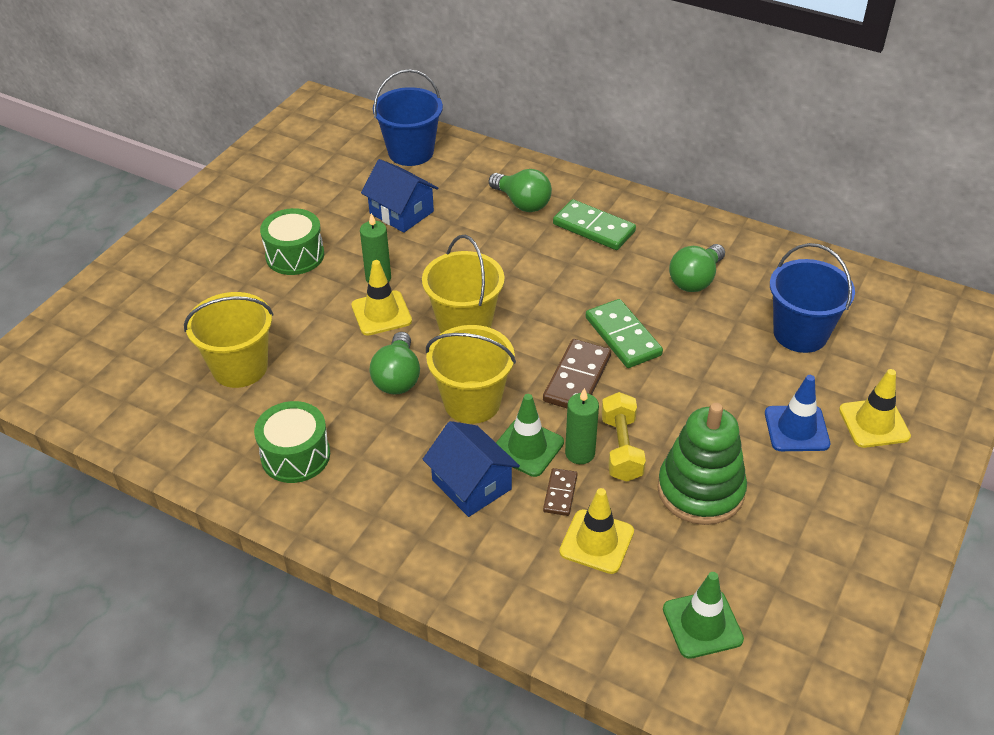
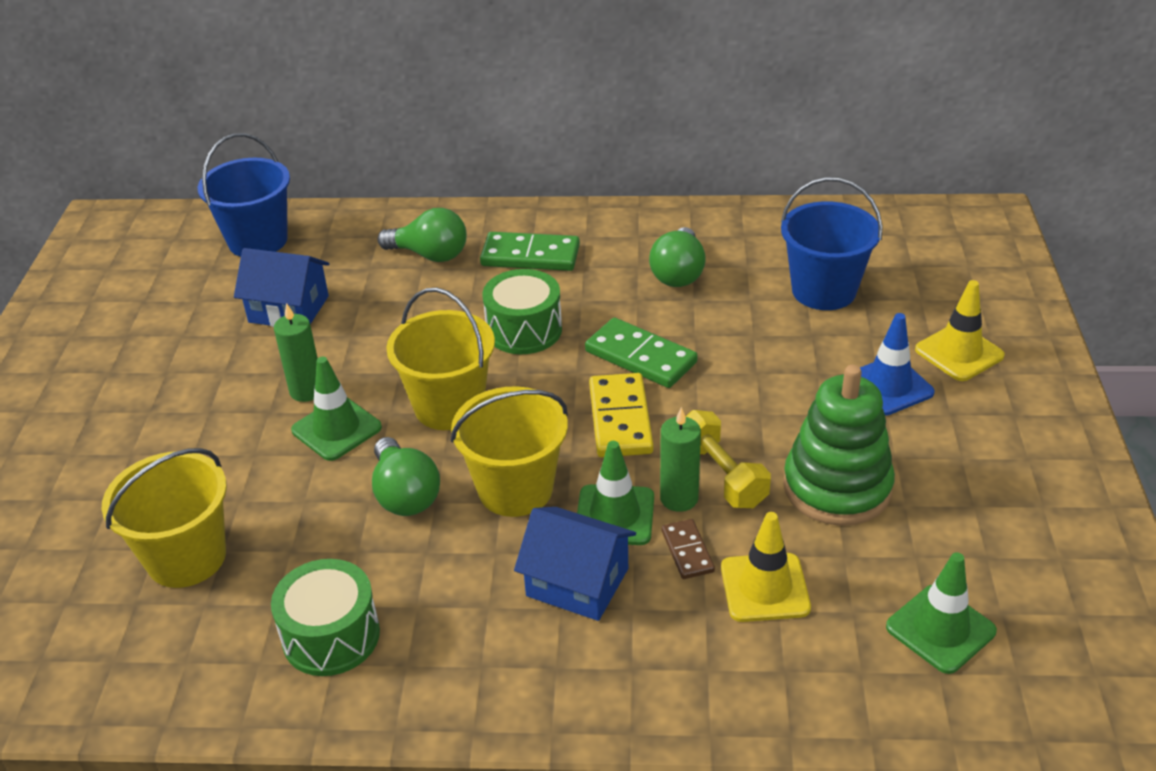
camera: 25 degrees left, 5 degrees down
(295, 255) = (179, 400): green drum -> green drum (524, 330)
(381, 313) = (336, 429): yellow traffic cone -> green traffic cone
(577, 378) = (620, 419): brown domino -> yellow domino

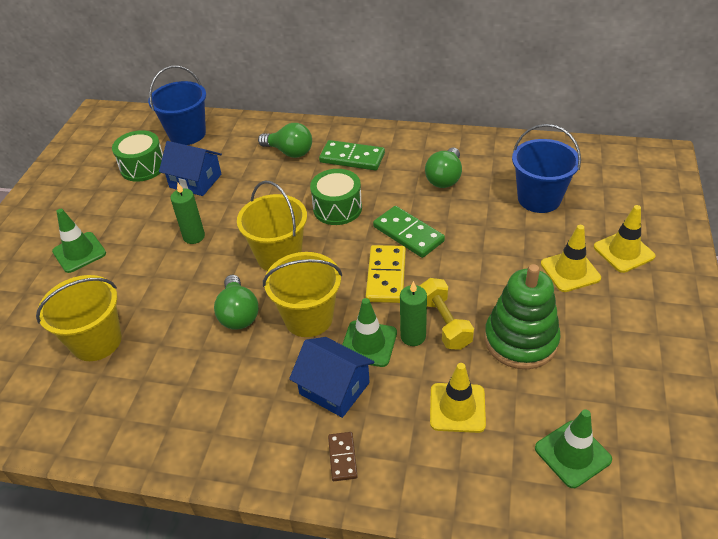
camera: 10 degrees right, 5 degrees up
(331, 636) = (171, 406): green drum -> green drum (143, 167)
(336, 429) = (206, 264): green traffic cone -> green traffic cone (79, 252)
(687, 551) = (411, 375): brown domino -> brown domino (342, 457)
(888, 386) = (570, 271): blue traffic cone -> yellow traffic cone

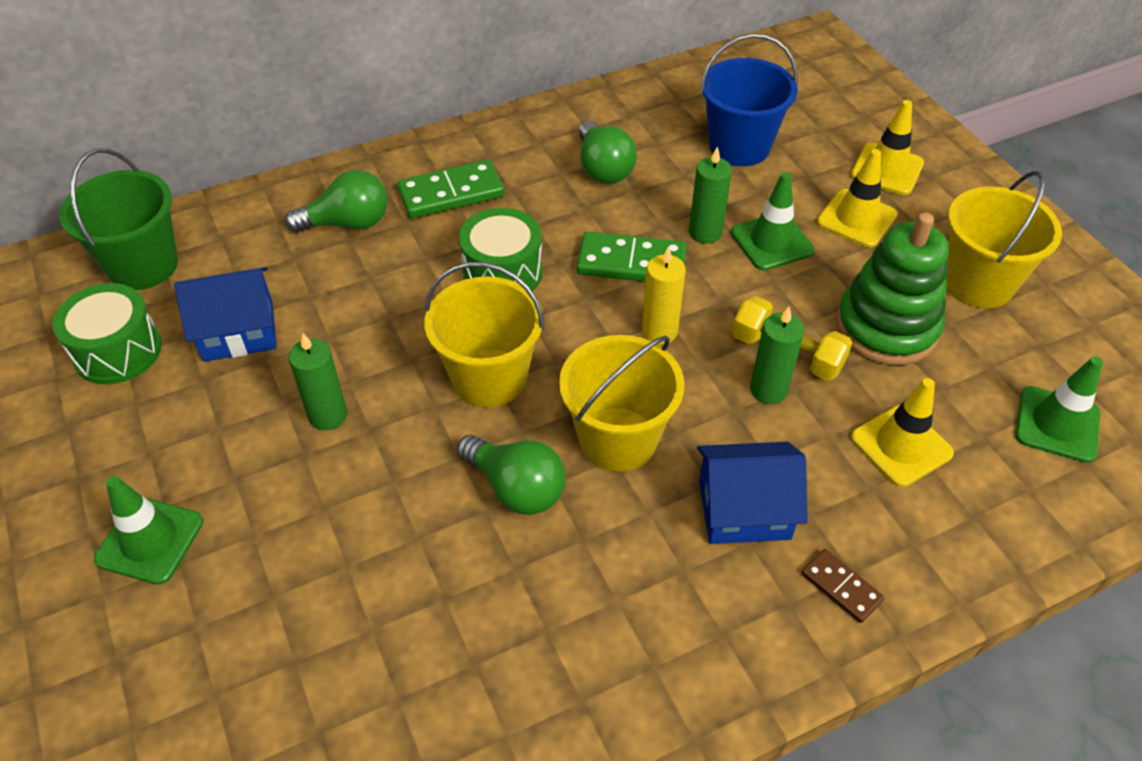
camera: 40 degrees left, 5 degrees up
(96, 341) = (337, 655): yellow bucket -> yellow bucket (978, 283)
(187, 134) = (143, 265): blue bucket -> green bucket
(368, 343) = (726, 429): green traffic cone -> green traffic cone (772, 242)
(386, 276) = (659, 331): yellow domino -> yellow candle
(466, 237) = (705, 232): none -> green candle

